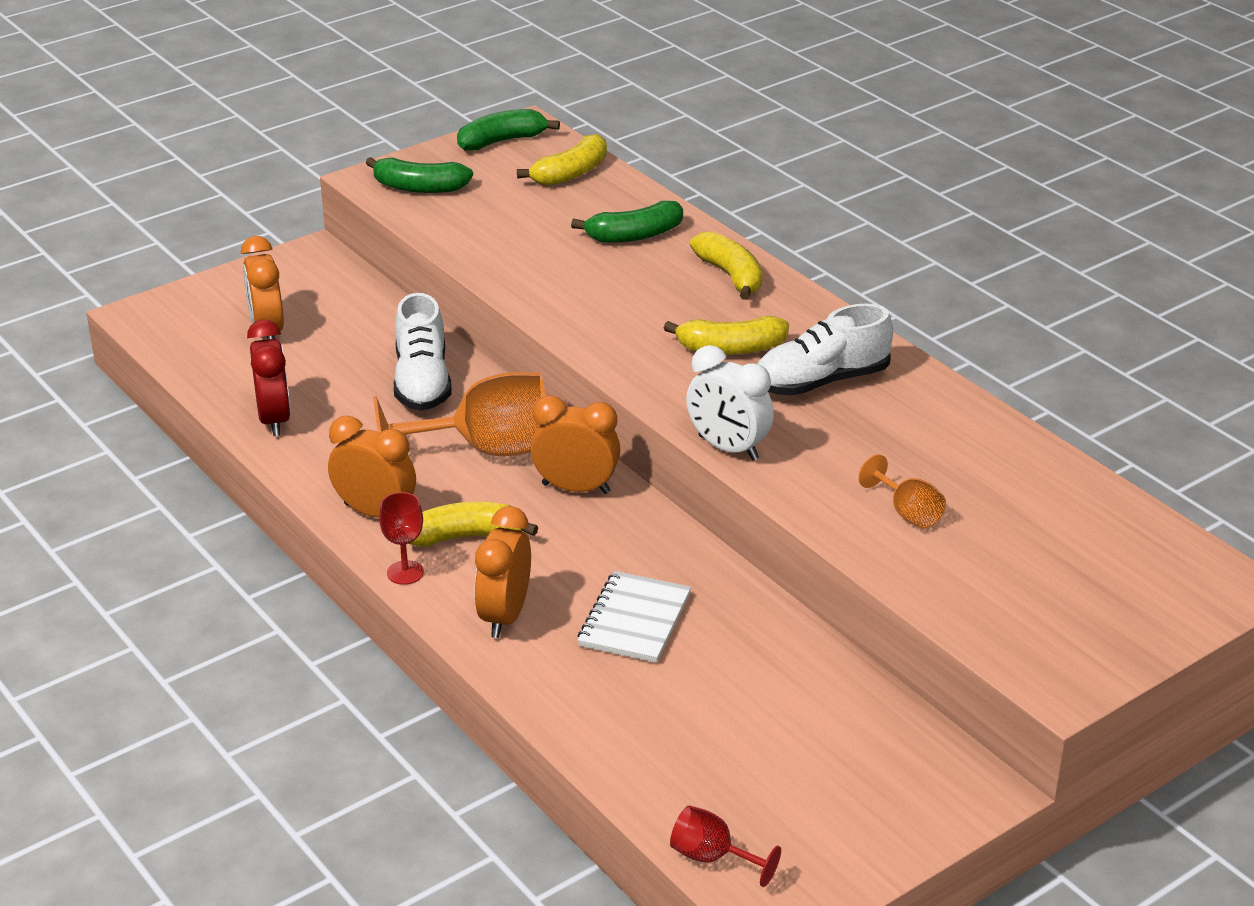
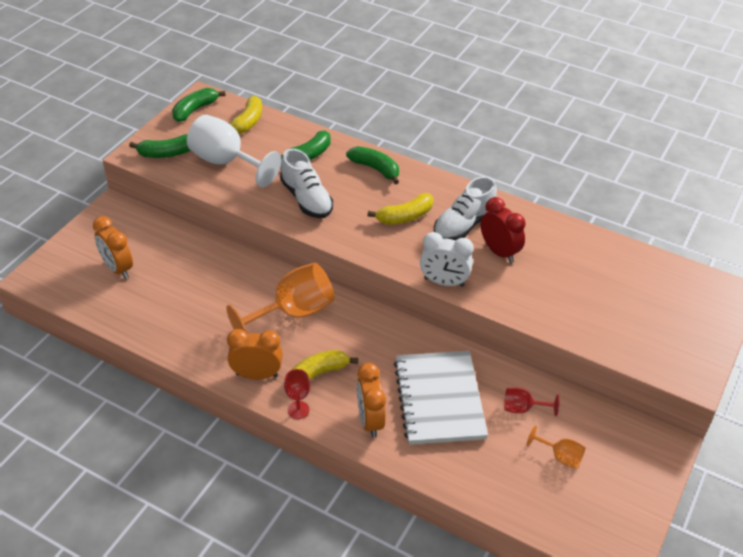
camera: 25 degrees left, 10 degrees up
(274, 419) = (159, 329): red clock -> red clock (499, 252)
(422, 382) = (230, 278): white shoe -> white shoe (306, 199)
(500, 217) = (226, 162): none -> white goblet
(576, 488) = (357, 323): orange clock -> none
(635, 620) = (439, 399): white notebook -> white notebook, size x1.64
(712, 858) = (569, 537): red goblet -> red goblet (522, 408)
(731, 276) = (375, 169): yellow banana -> green banana
(907, 513) = (557, 296): orange goblet -> orange goblet (560, 456)

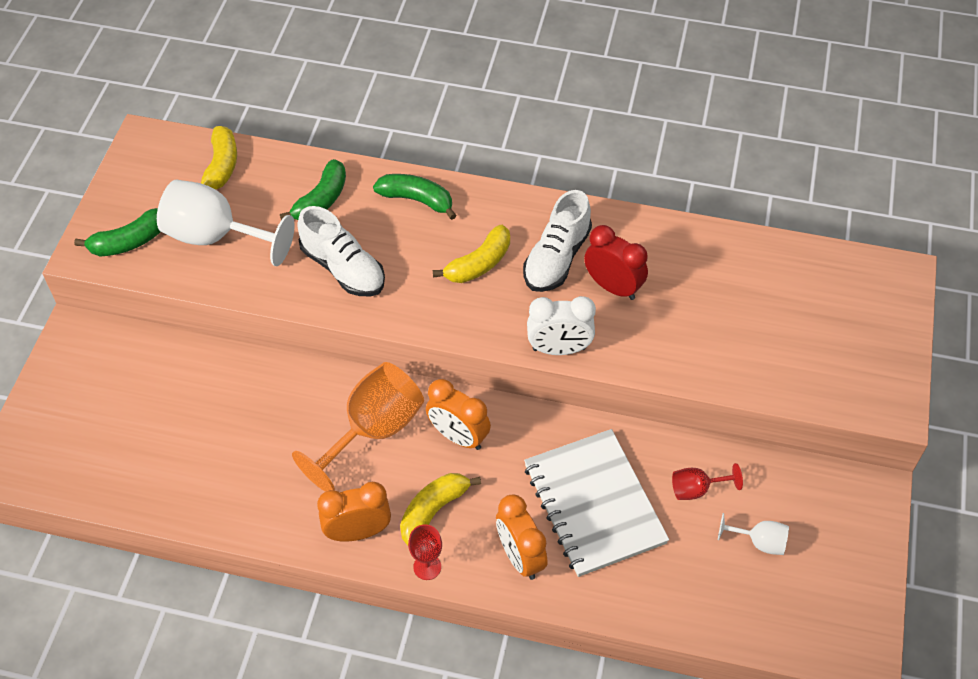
camera: 15 degrees left, 10 degrees up
(118, 269) = (117, 425): orange clock -> orange clock (458, 436)
(195, 110) = (141, 163): green banana -> none
(560, 456) = (759, 542): orange goblet -> white goblet

